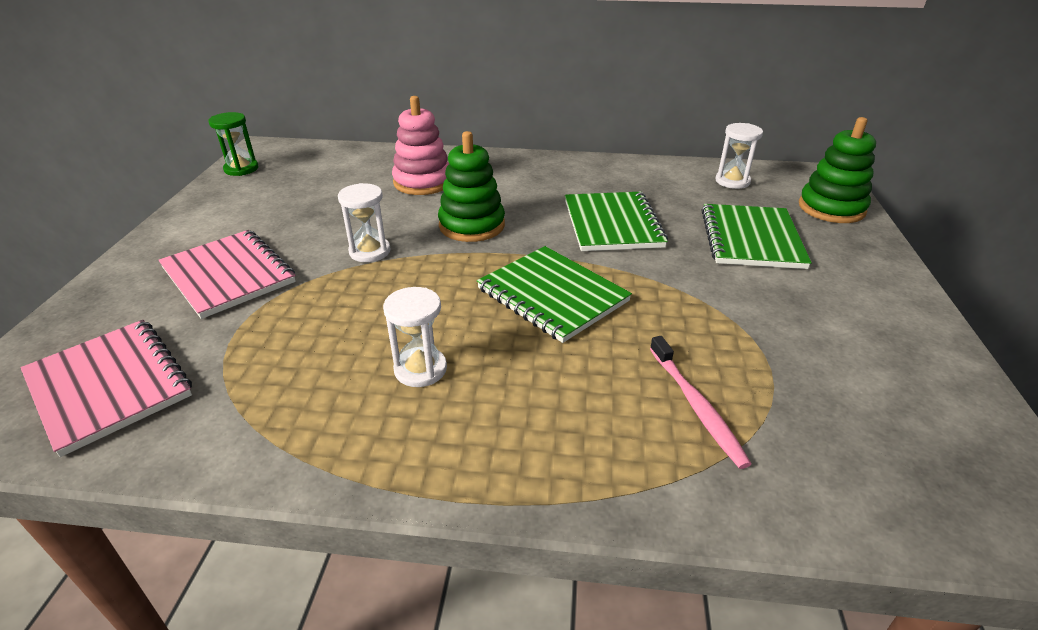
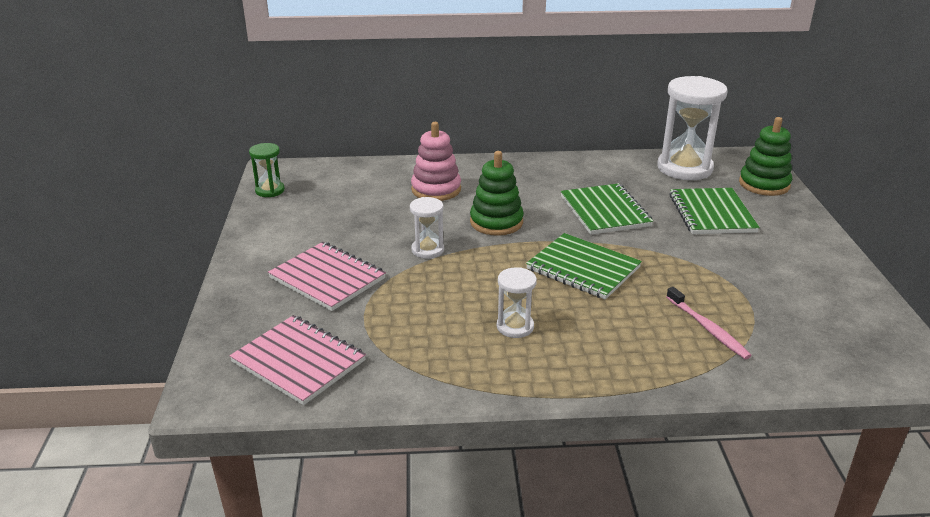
camera: 10 degrees left, 5 degrees down
(732, 181) = (684, 168): white hourglass -> white hourglass, size x1.98

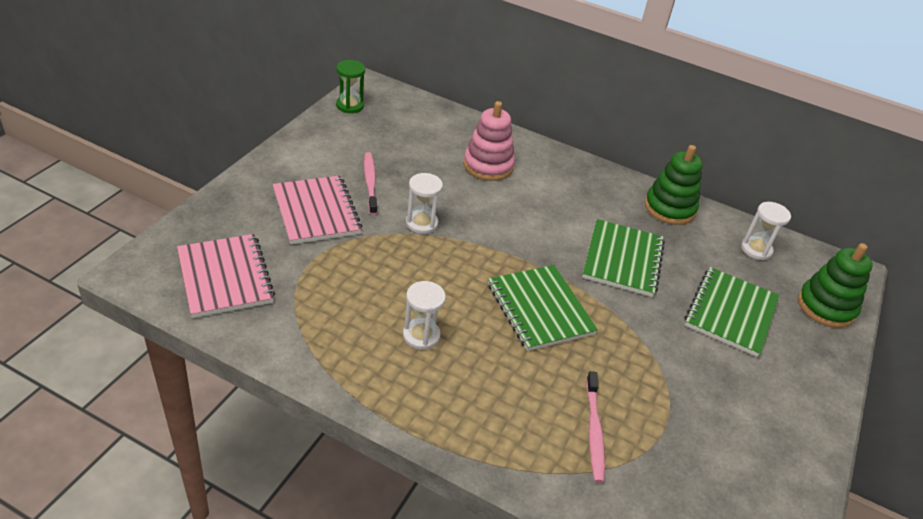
camera: 25 degrees right, 10 degrees up
(351, 238) = (370, 182): none -> pink toothbrush
(496, 222) = (508, 223): green stacking toy -> green stacking toy (669, 208)
(684, 168) = (756, 249): white hourglass -> white hourglass, size x0.50

